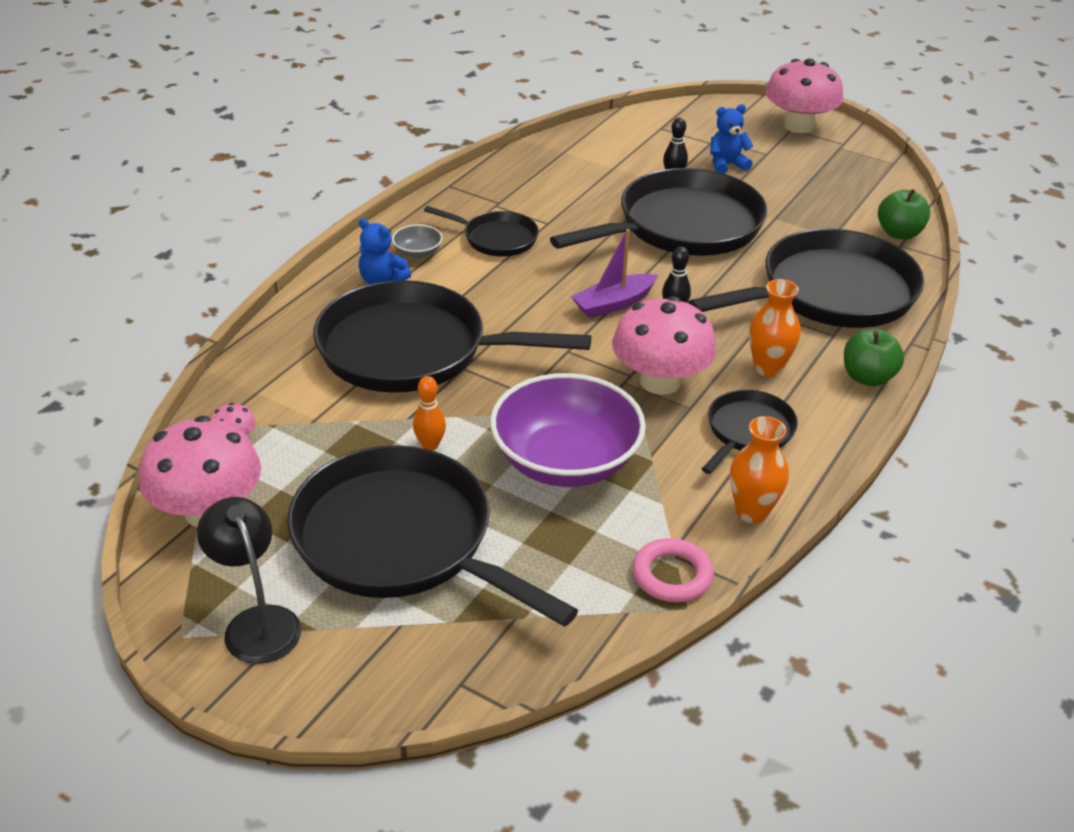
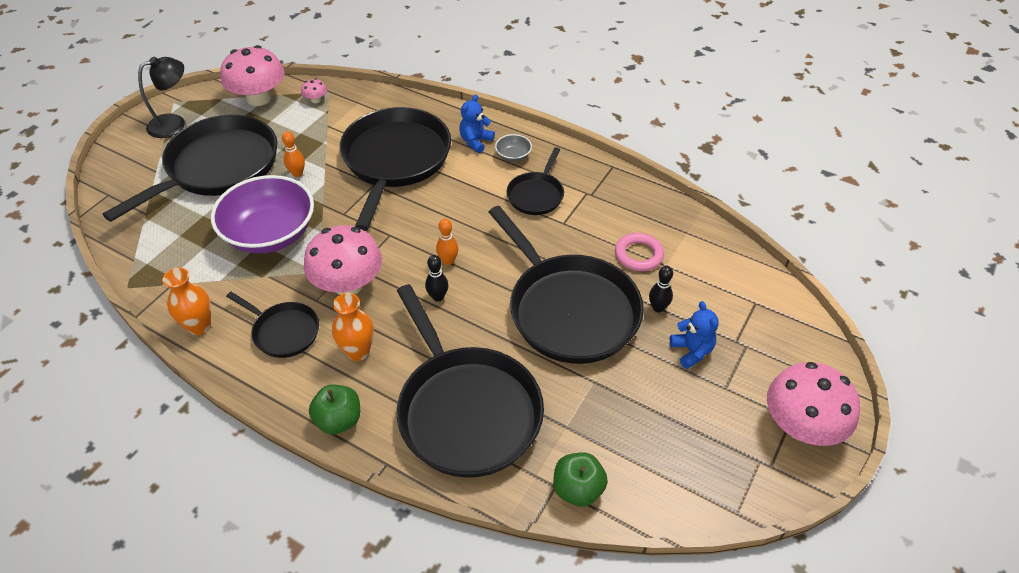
camera: 90 degrees right, 10 degrees up
(613, 304) = (448, 261): purple boat -> orange bowling pin
(672, 575) = (155, 281): pink ring -> pink ring (638, 255)

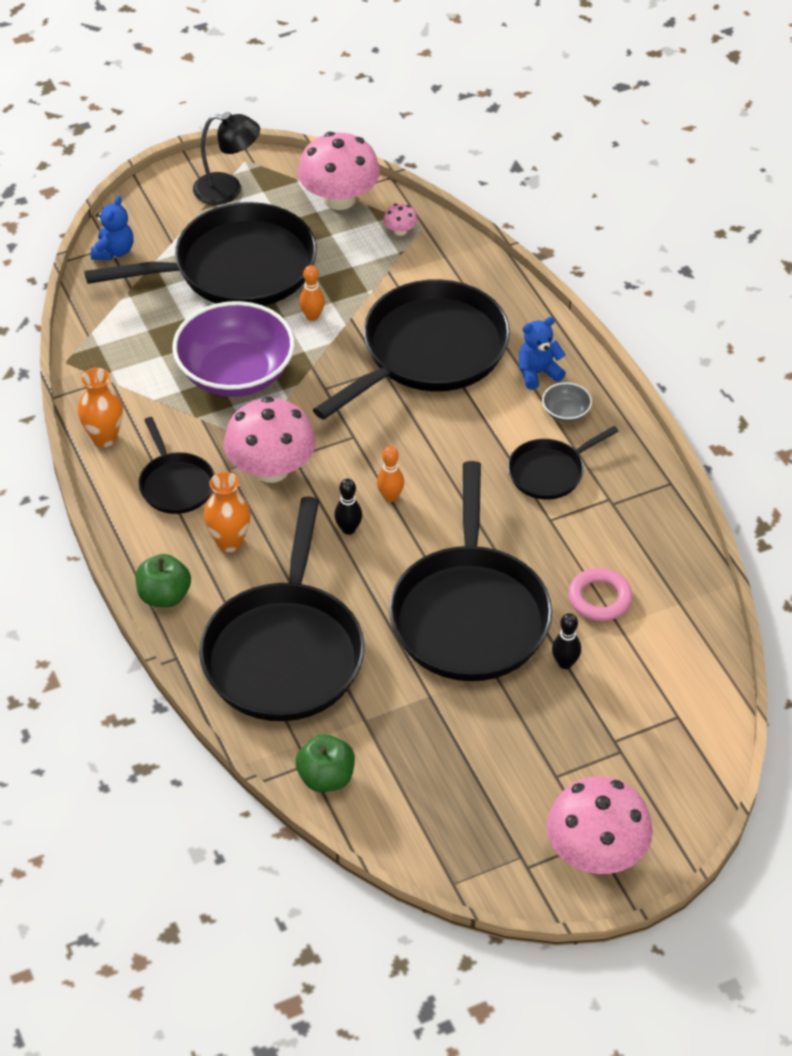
camera: 35 degrees right, 0 degrees up
(691, 351) = (557, 724): blue teddy bear -> blue teddy bear (114, 251)

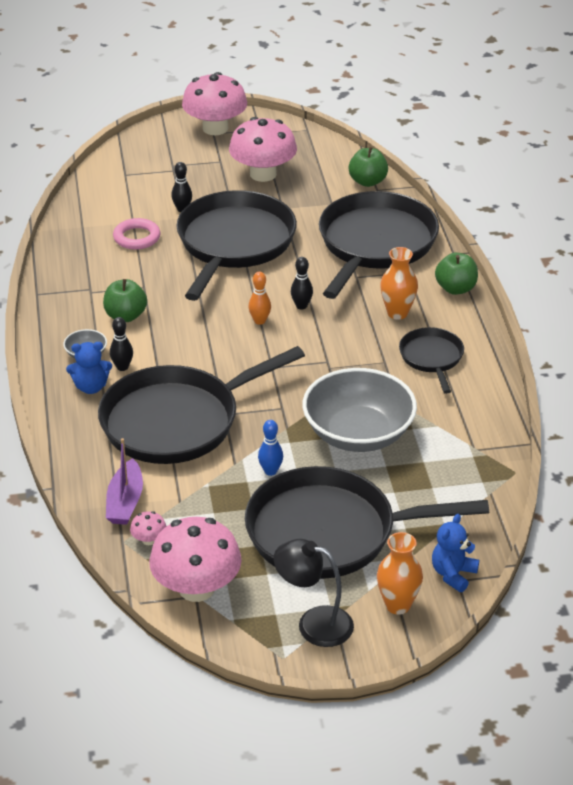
camera: 165 degrees left, 10 degrees down
(104, 438) = (487, 402): orange vase -> orange vase (398, 605)
(235, 373) = (358, 434): purple bowl -> grey bowl
(271, 469) = (349, 355): pink mushroom -> pink mushroom (263, 174)
(312, 316) = (270, 471): orange bowling pin -> blue bowling pin
(439, 260) = (125, 502): none -> purple boat
(517, 404) = (122, 367): none -> black bowling pin
(549, 472) = (125, 316): black pan -> green apple

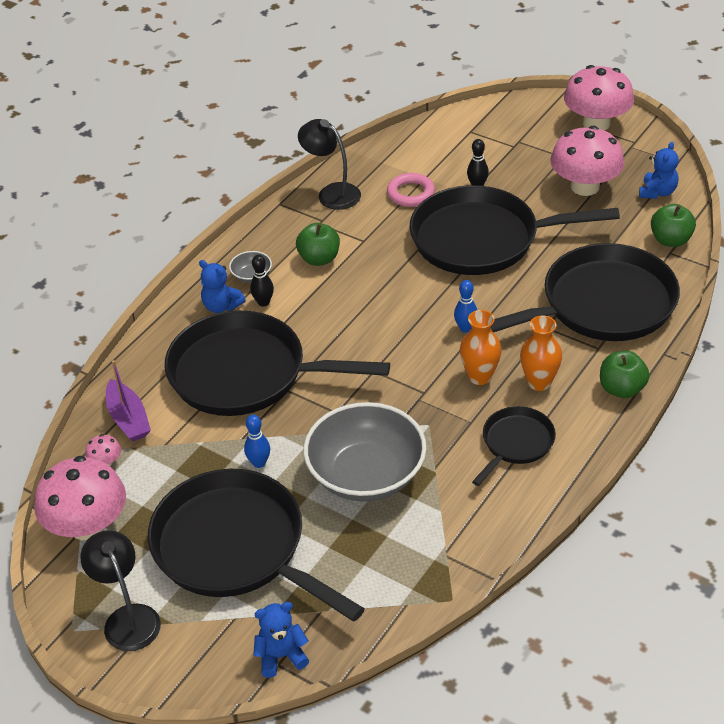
camera: 45 degrees right, 5 degrees up
(71, 266) = (332, 193): none -> black lamp
(125, 502) = (128, 419): purple boat -> purple boat turned 75 degrees counterclockwise
(234, 243) = (481, 239): black pan -> black pan turned 150 degrees counterclockwise
(260, 321) = (415, 323): orange bowling pin -> none
(301, 306) = (465, 328): black bowling pin -> blue bowling pin
(319, 155) = (657, 192): none -> blue teddy bear
(398, 605) = (206, 650): orange vase -> orange vase (479, 376)

